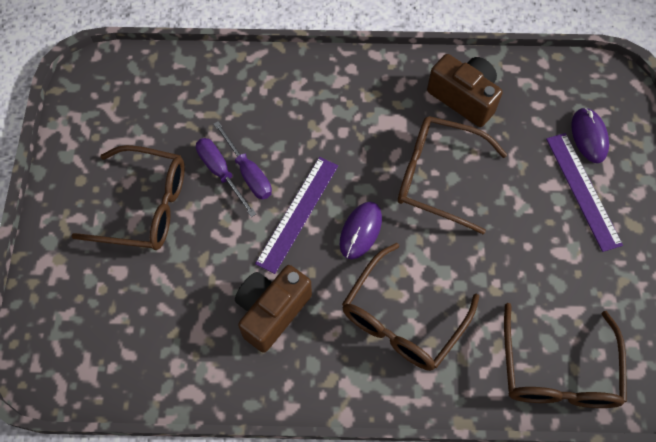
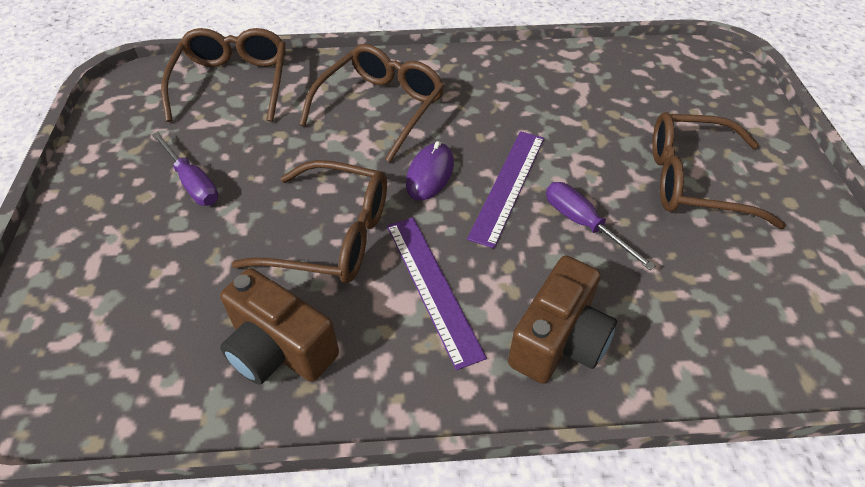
camera: 175 degrees right, 15 degrees down
(221, 173) = (618, 221): purple screwdriver -> purple screwdriver (192, 183)
(272, 311) = (514, 105): brown camera -> brown camera (558, 340)
(583, 190) = (141, 233): purple ruler -> purple ruler (432, 287)
(589, 136) = (100, 303): purple mouse -> none

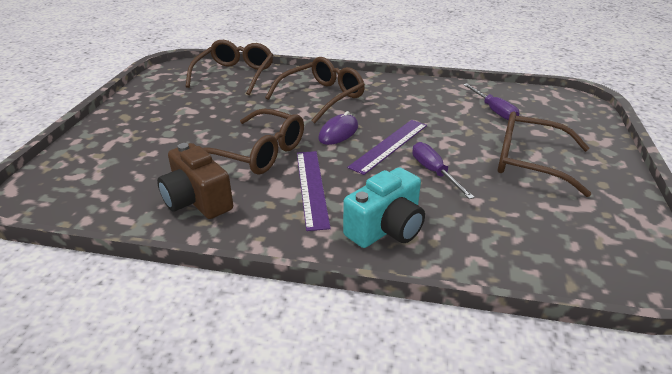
camera: 15 degrees right, 15 degrees down
(192, 183) = (186, 116): purple screwdriver -> purple screwdriver (494, 110)
(558, 340) = (386, 228): brown camera -> turquoise camera

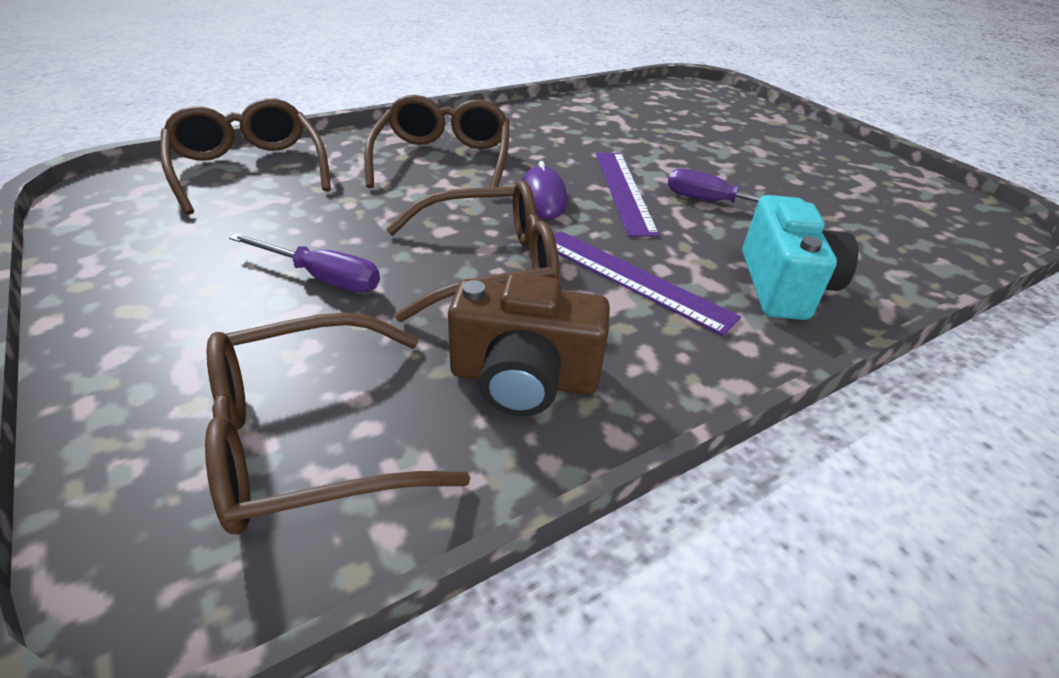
camera: 45 degrees left, 5 degrees up
(494, 110) = (651, 117): purple screwdriver -> purple screwdriver (322, 277)
(529, 162) = (764, 158): brown glasses -> brown glasses (307, 439)

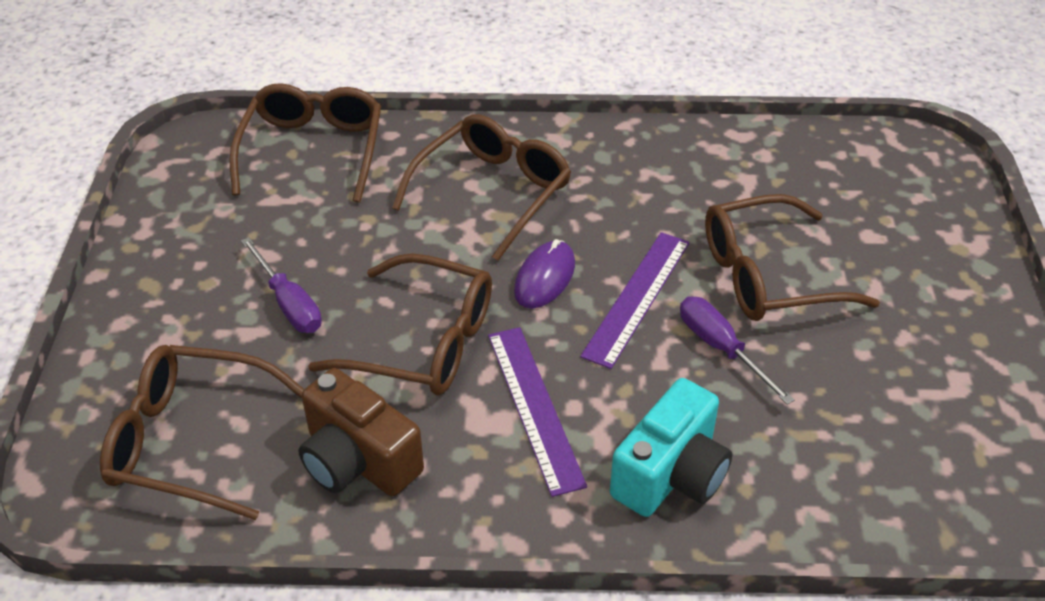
camera: 35 degrees right, 5 degrees up
(690, 158) = (767, 276): none -> brown glasses

